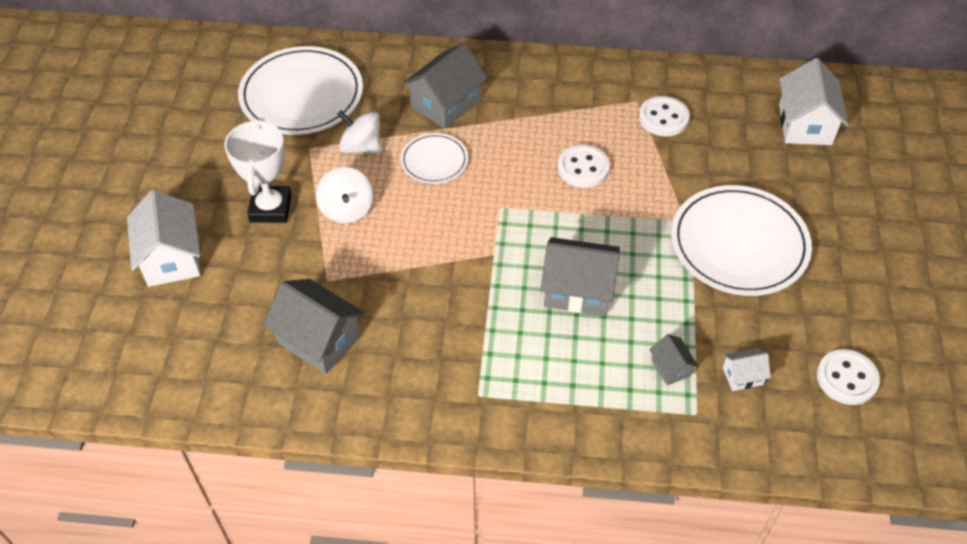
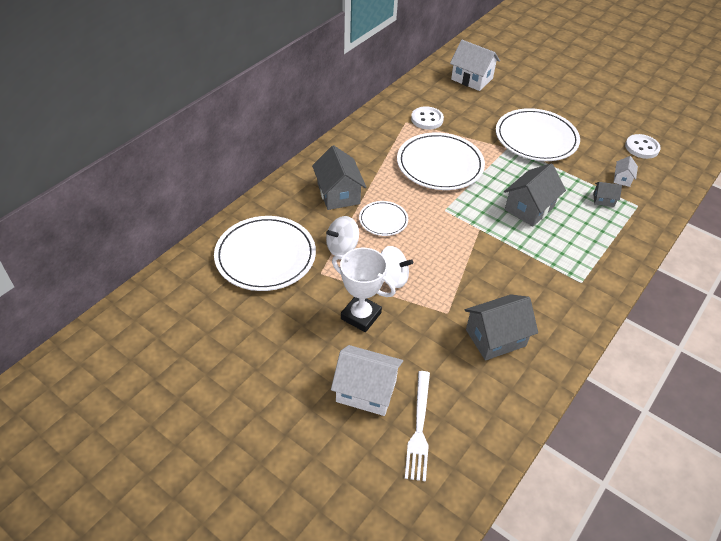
camera: 60 degrees left, 5 degrees down
(149, 322) = (419, 428): none -> white fork
(583, 168) = (440, 164): white button -> white plate

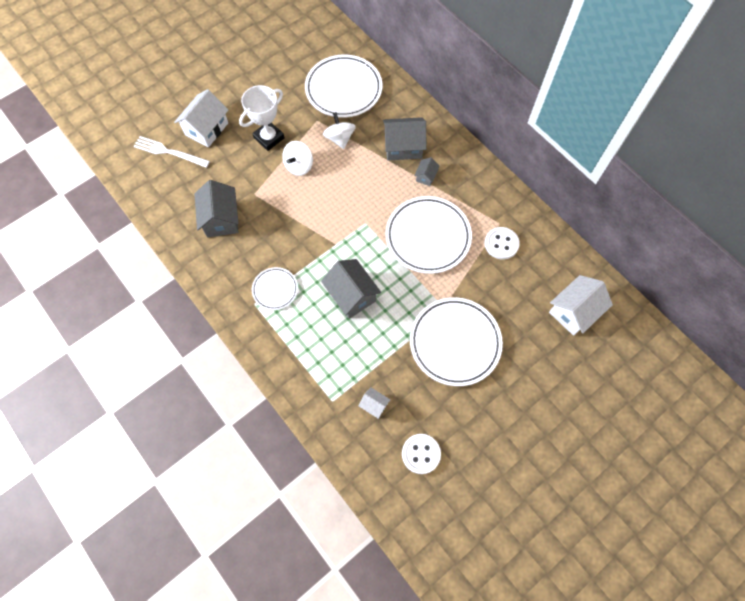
camera: 105 degrees right, 20 degrees up
(383, 220) = (363, 173): white plate -> white plate (275, 289)
(603, 200) = (347, 370): grey house -> grey house (426, 176)

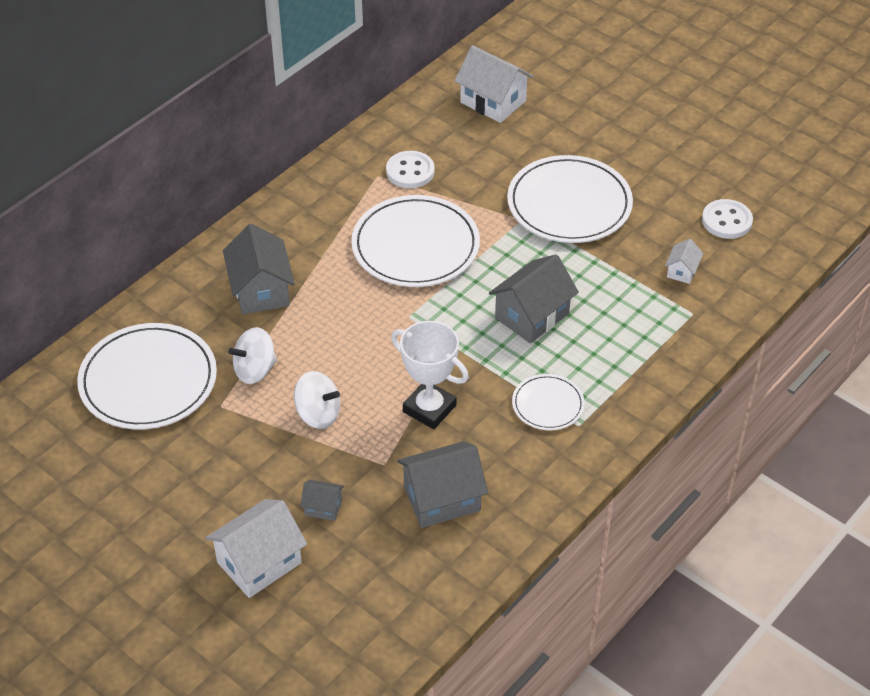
camera: 100 degrees left, 20 degrees down
(169, 152) = (319, 610): white fork -> none
(206, 129) = (259, 562): white house -> white house turned 60 degrees counterclockwise
(269, 138) = (266, 465): white trophy -> white trophy (429, 408)
(426, 176) = (312, 258): grey house -> grey house (323, 507)

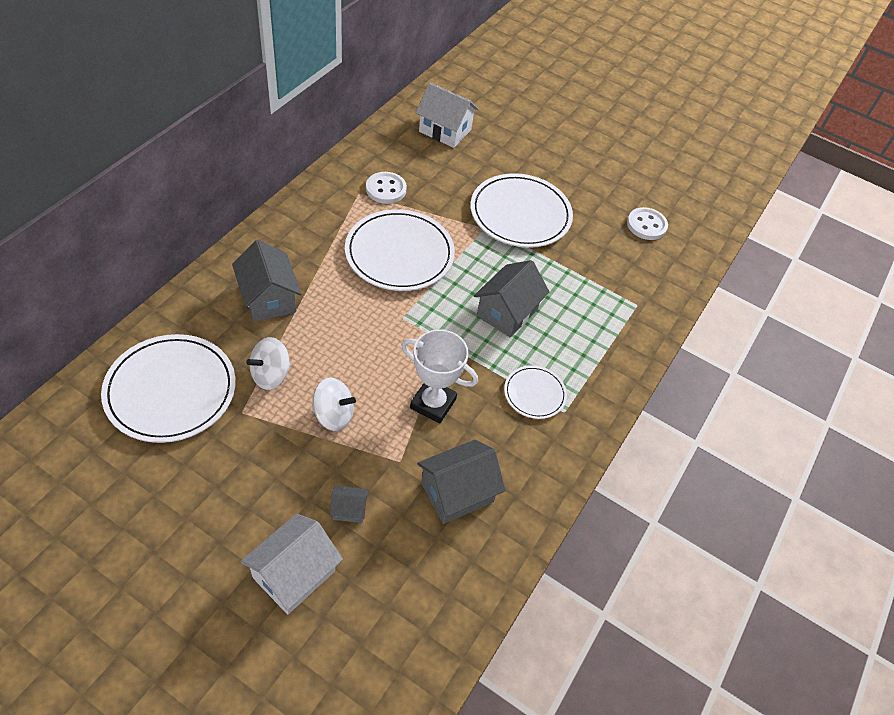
camera: 15 degrees left, 5 degrees up
(682, 271) = (621, 268): white house -> none

